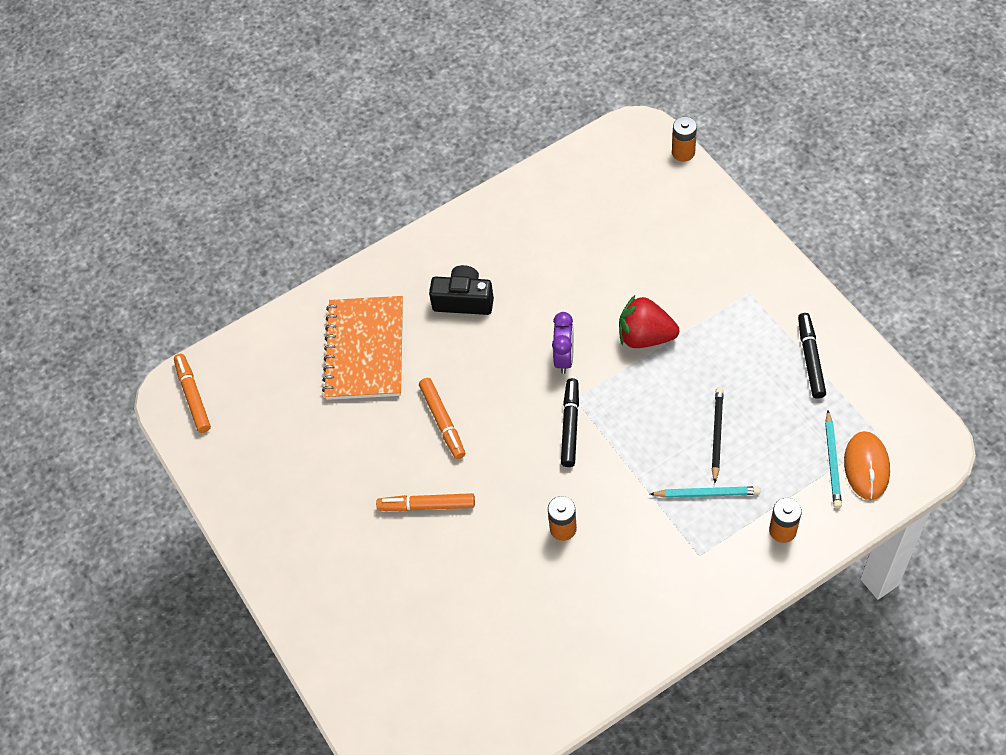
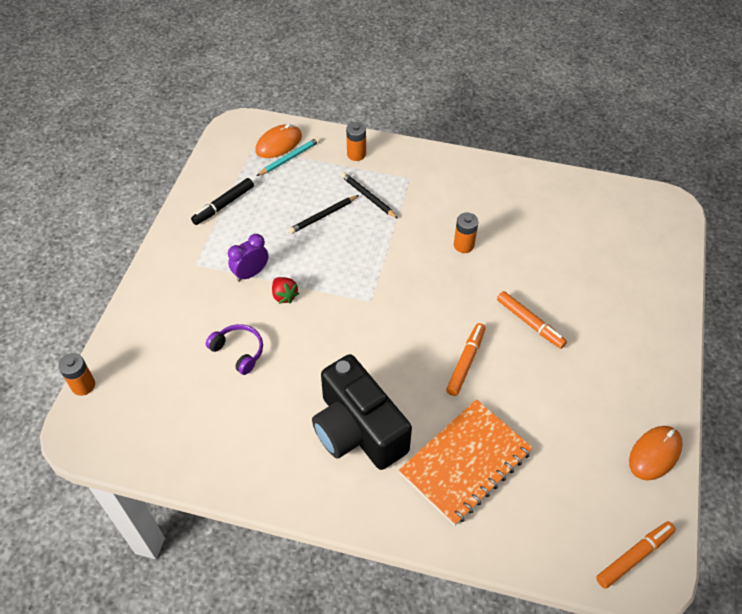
camera: 140 degrees left, 5 degrees down
(193, 396) = (634, 556): orange marker -> orange marker turned 150 degrees counterclockwise
(232, 485) = (655, 454): none -> orange mouse
(463, 300) = (358, 430): black camera -> black camera, size x1.71
(564, 358) = (345, 329): purple clock -> purple clock (251, 273)
(570, 426) = (393, 289): black marker -> none
(617, 268) = (238, 351): none -> purple headphones
(645, 337) = (284, 296): red strawberry -> red strawberry, size x0.59
(707, 493) = (368, 197): turquoise pencil -> black pencil

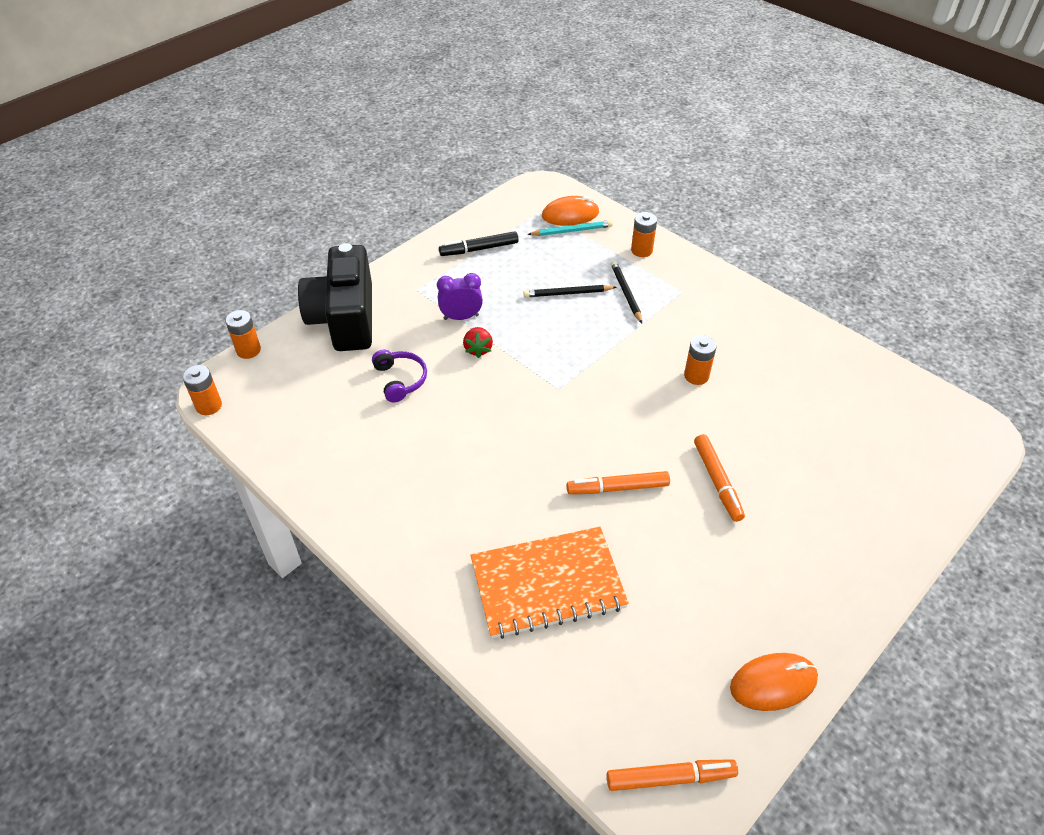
camera: 30 degrees right, 5 degrees down
(85, 453) = (209, 406): none -> orange battery
(358, 430) = (461, 500): black camera -> black camera (345, 319)
(465, 362) = (617, 488): orange marker -> orange marker turned 150 degrees counterclockwise

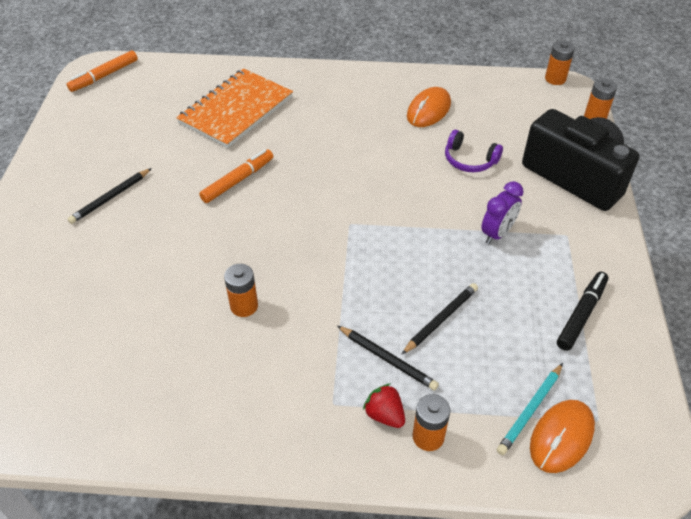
camera: 140 degrees right, 0 degrees up
(478, 349) = (447, 215): red strawberry -> red strawberry (384, 415)
(717, 481) = (166, 225): orange marker -> none
(756, 547) = (110, 198): none -> black pencil
(773, 683) = (64, 135): orange mouse -> orange mouse (428, 110)

